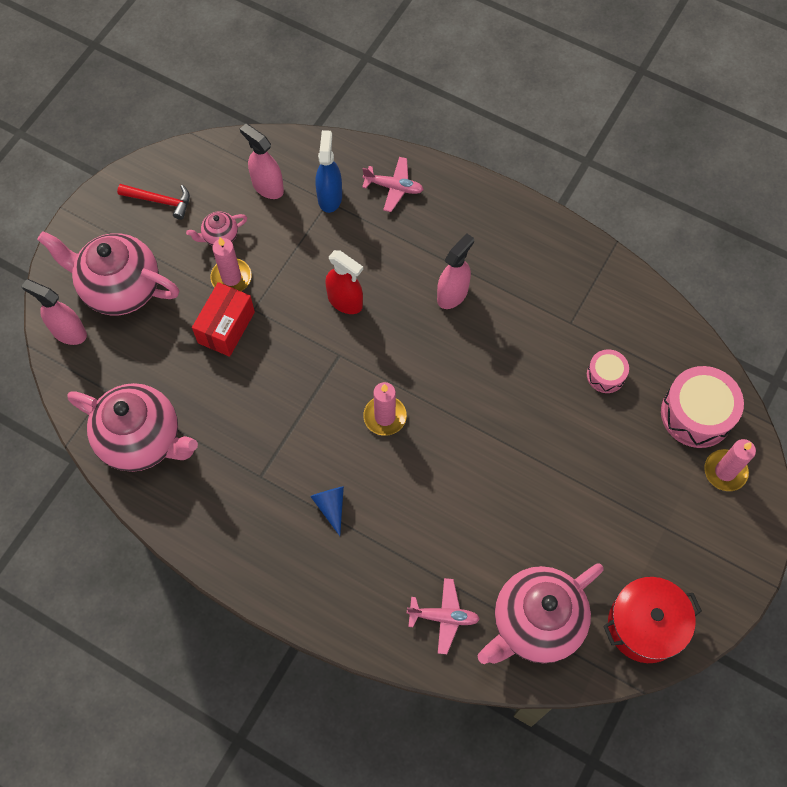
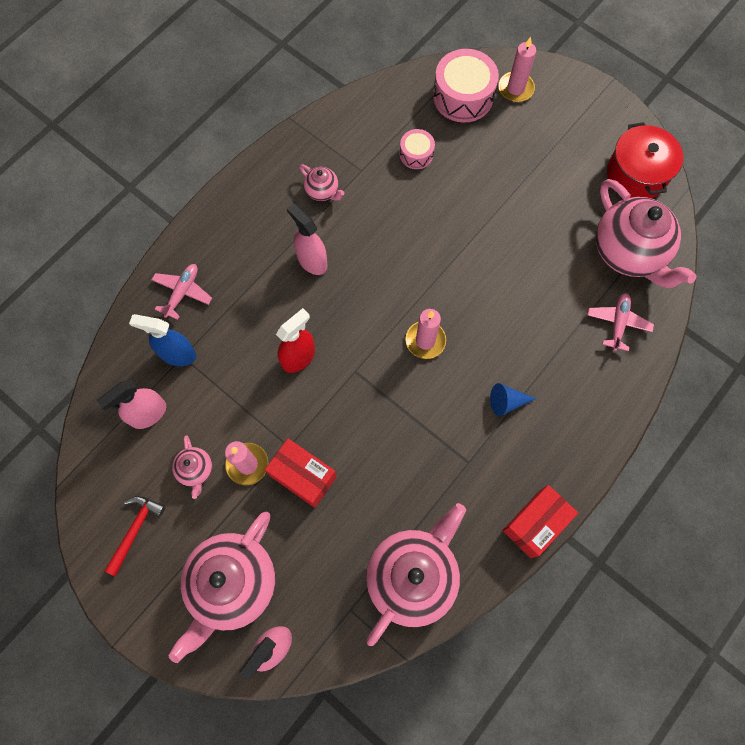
camera: 80 degrees left, 5 degrees up
(206, 549) = (535, 523): none -> red box
(535, 290) = (322, 191): none -> pink teapot

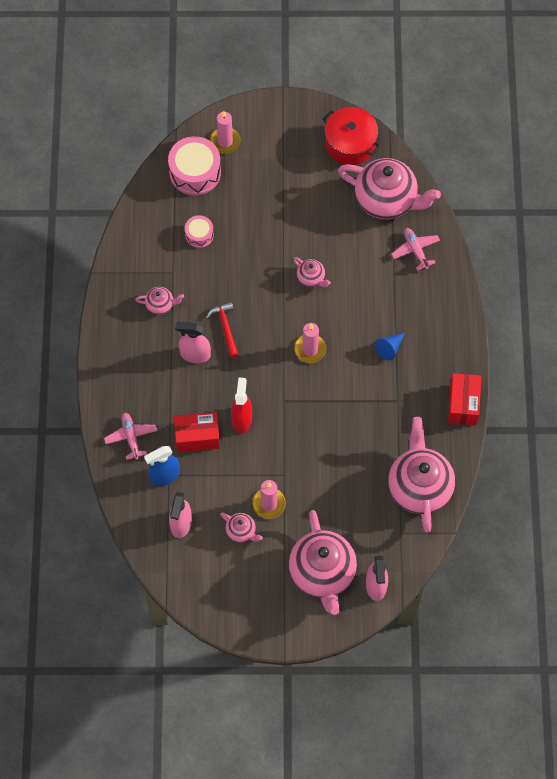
camera: 40 degrees left, 5 degrees down
(135, 530) = (237, 592): red hammer -> red hammer (225, 328)
(303, 476) = (308, 484): red box -> red box (197, 437)
(487, 272) = (311, 278): none -> pink teapot

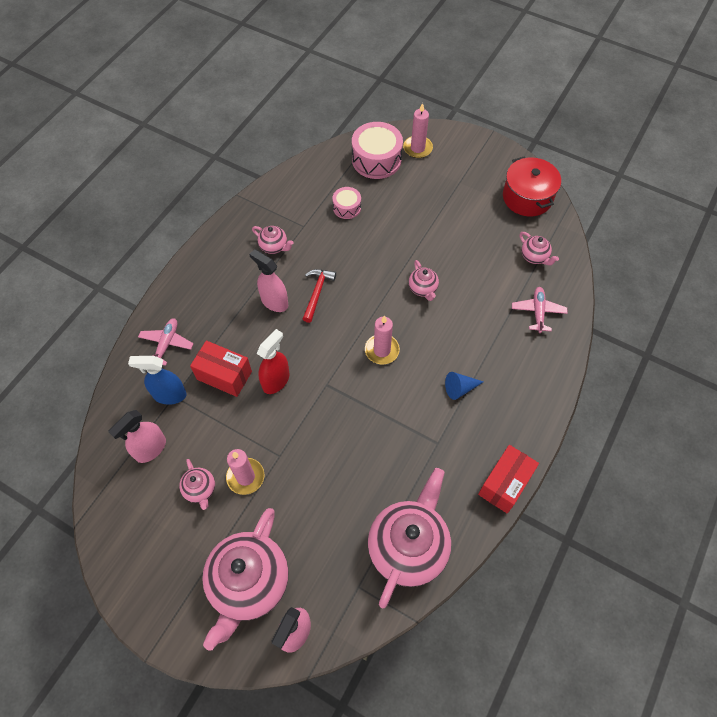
camera: 30 degrees right, 5 degrees down
(387, 200) = (534, 257): pink teapot -> pink teapot, size x0.45

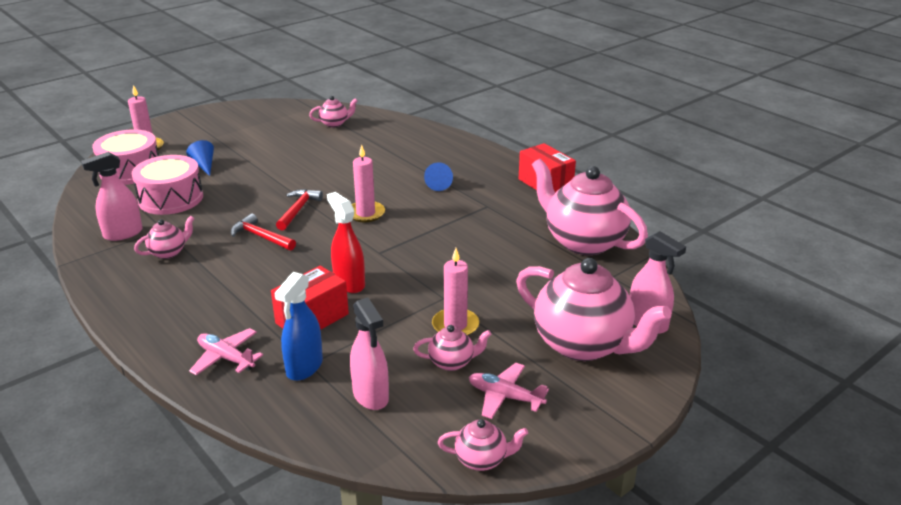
camera: 70 degrees left, 30 degrees down
(274, 302) = (244, 266): pink spray bottle -> pink spray bottle (123, 234)
(347, 207) = (171, 198): pink drum -> pink drum, size x1.83
(366, 299) = (298, 210): none -> red hammer
(407, 201) = (204, 165): none -> blue cone
(423, 289) = (316, 179): pink teapot -> pink teapot (482, 459)
(527, 197) = (269, 113): red pot -> none
(538, 312) = (391, 134): pink plane -> pink plane (505, 397)

